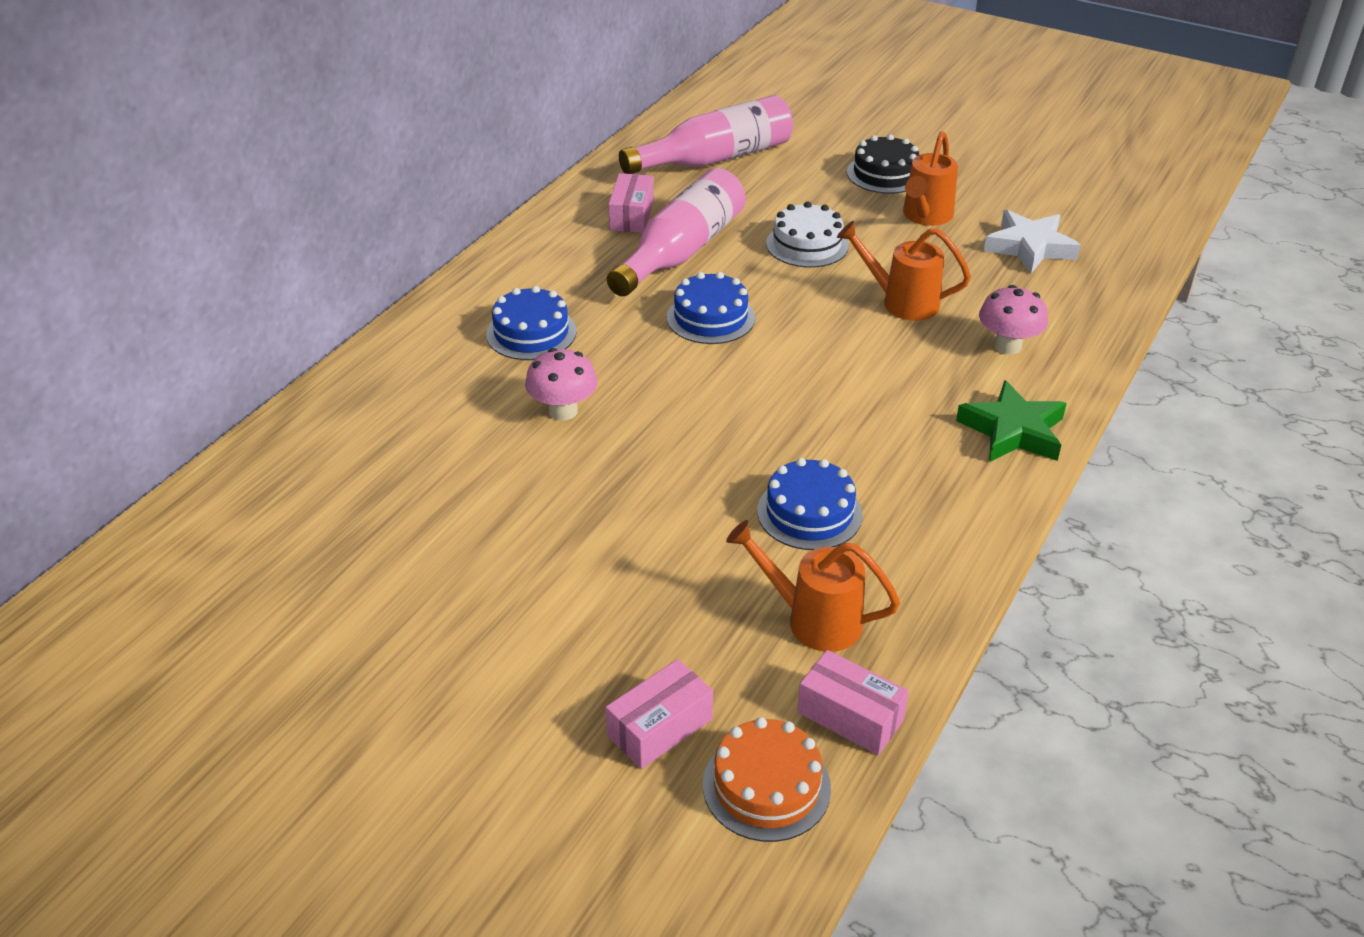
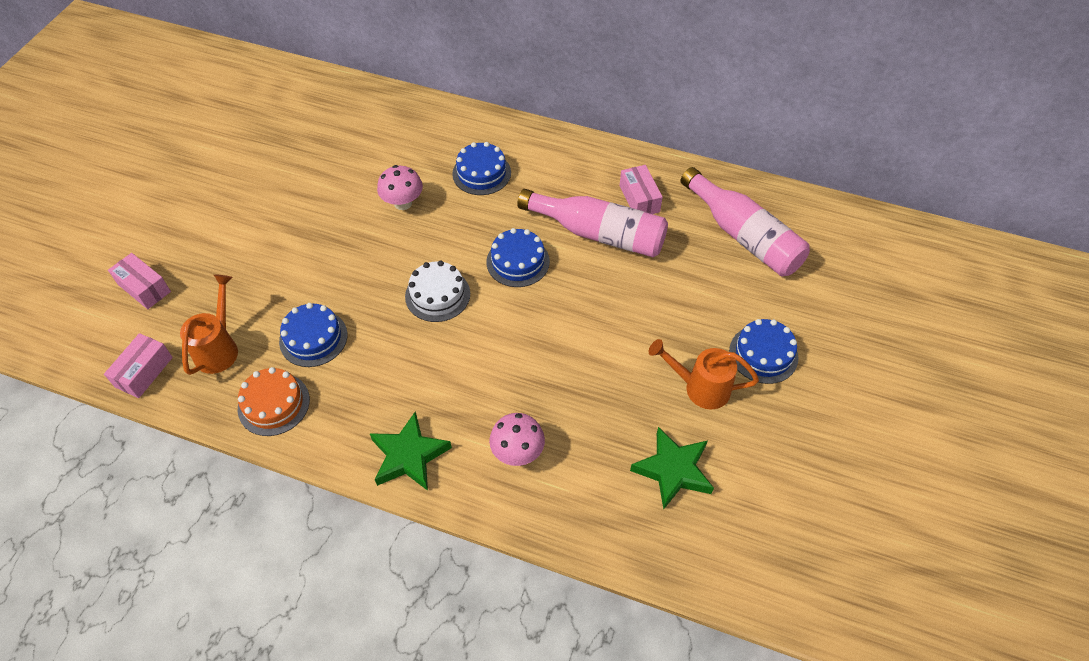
camera: 80 degrees right, 15 degrees up
(631, 216) = (639, 199): pink box -> pink box turned 75 degrees clockwise
(766, 786) = (100, 338): orange cake -> orange cake (274, 404)
(807, 244) = (630, 308): white cake -> white cake (437, 295)
(885, 174) = (763, 354): black cake -> blue cake
(902, 302) = (564, 377): orange watering can -> none
(1030, 247) = (673, 470): white star -> green star

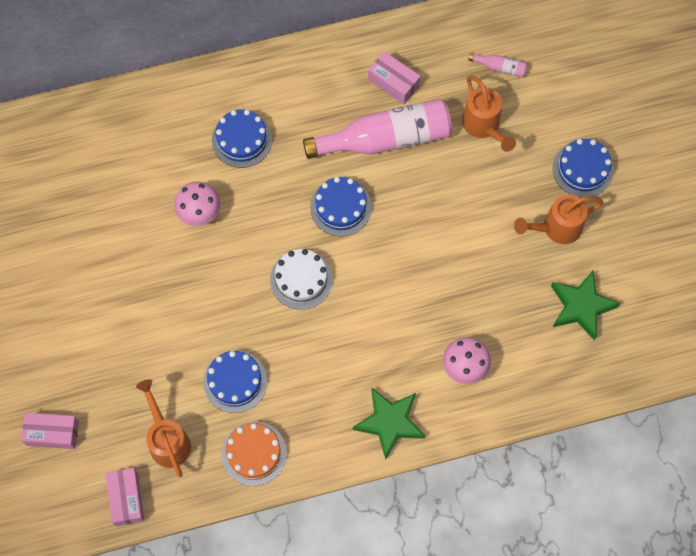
camera: 35 degrees left, 15 degrees up
(693, 270) = (483, 126): none -> orange watering can
(743, 236) = (500, 68): pink bottle -> pink bottle, size x0.40

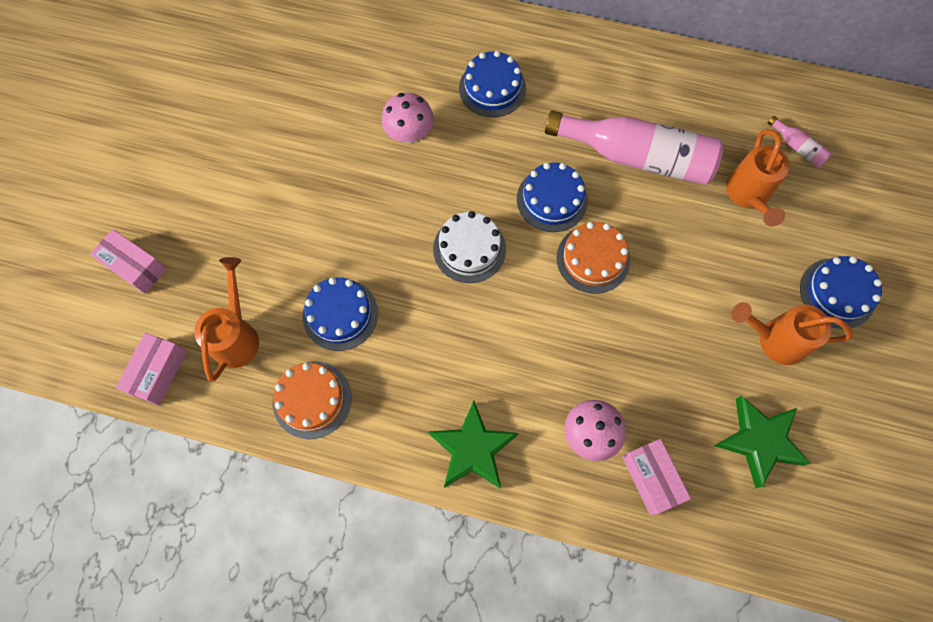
camera: 30 degrees right, 0 degrees up
(393, 82) = (675, 108): pink box -> pink box (651, 478)
(397, 237) = (593, 259): none -> orange cake

